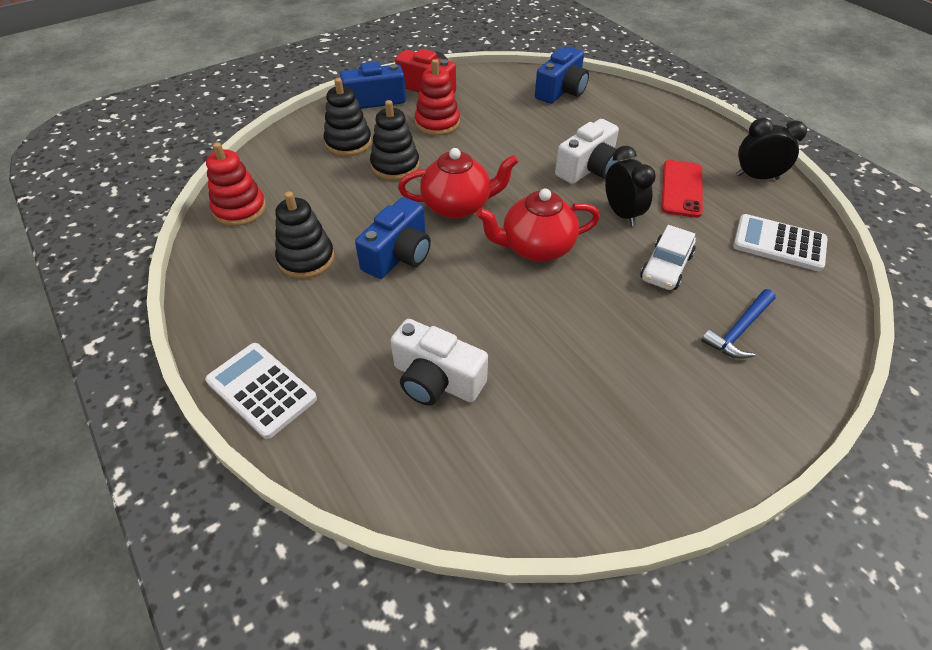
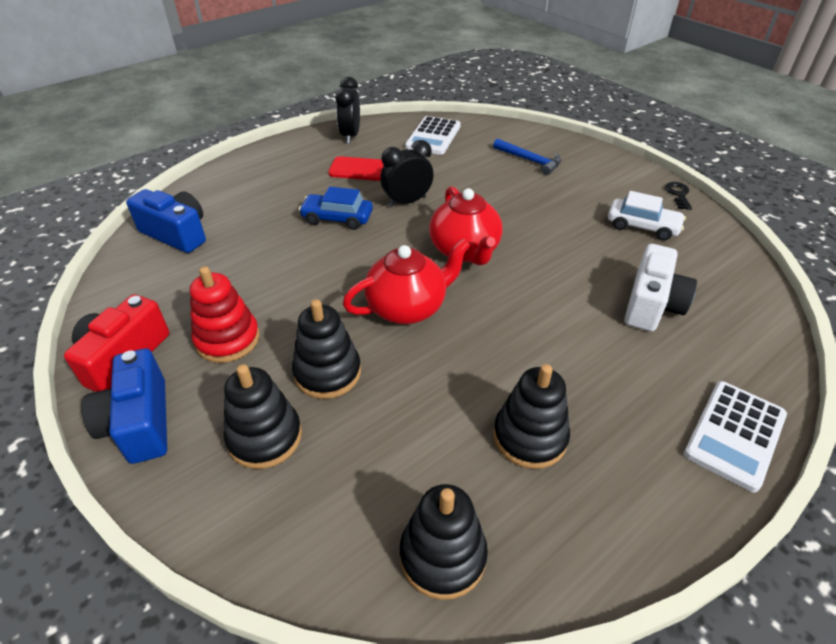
camera: 95 degrees left, 5 degrees down
(240, 209) = (442, 555): red stacking toy -> black stacking toy
(399, 255) = (500, 348): blue camera -> none
(457, 206) = (407, 307): red teapot -> red teapot turned 75 degrees clockwise
(588, 169) = (337, 218): white camera -> blue car
(666, 267) = (473, 184): white car -> white car (642, 226)
(675, 493) = (678, 194): none -> black key

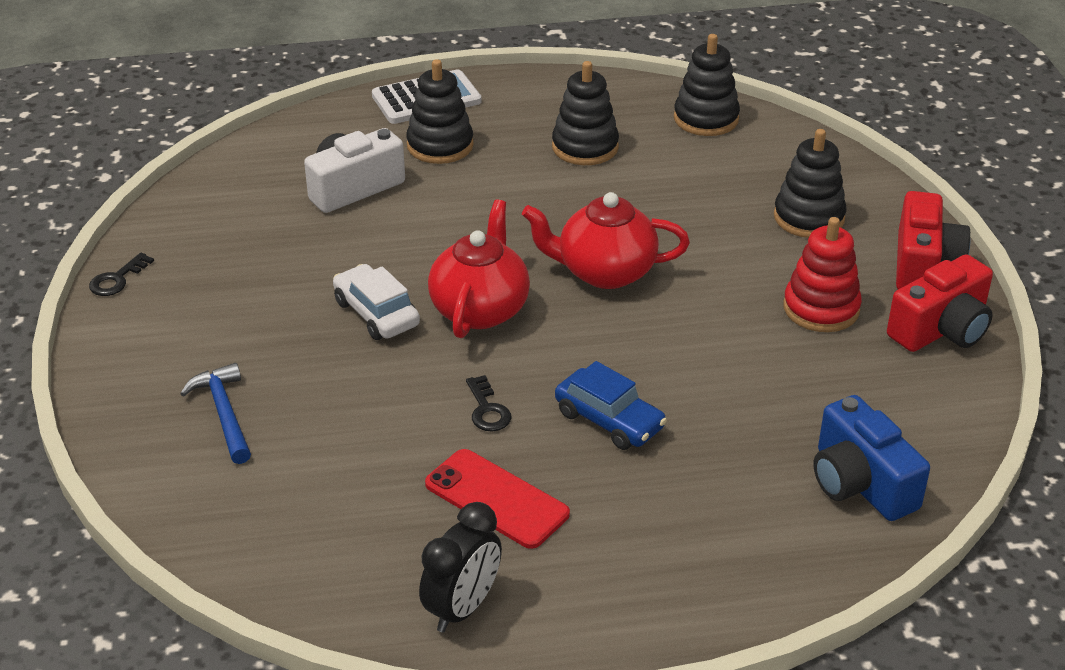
camera: 150 degrees left, 5 degrees down
(140, 422) = (923, 265): blue camera -> red camera
(327, 373) = (728, 244): black stacking toy -> black stacking toy (440, 145)
(407, 202) = (487, 410): black clock -> black key
(433, 136) = (313, 538): white calculator -> none
(642, 226) = (232, 259): white car -> white car (376, 313)

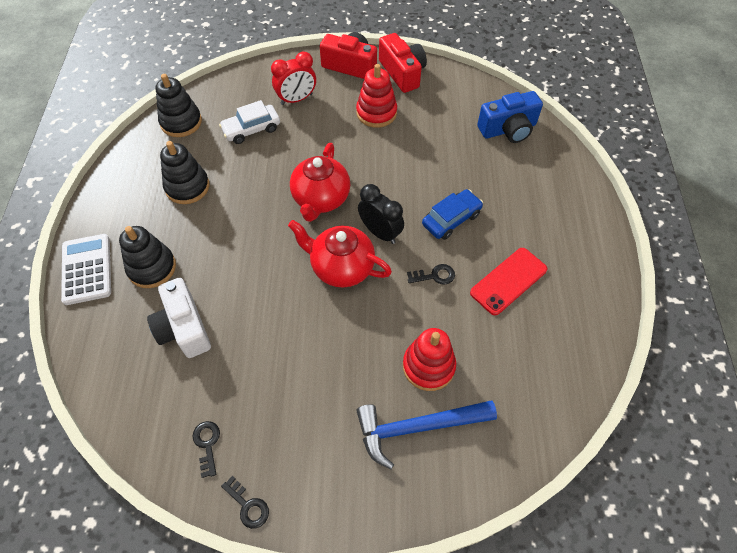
camera: 80 degrees left, 20 degrees up
(194, 235) = (207, 444): none -> black key
(224, 413) = (417, 427): blue hammer -> blue hammer, size x1.51
(322, 416) = (428, 366): none -> red stacking toy
(376, 313) = (332, 326): white car -> white car (251, 129)
(462, 608) = (588, 307): black clock -> black clock (380, 232)
(809, 217) = (296, 99): black stacking toy -> red clock

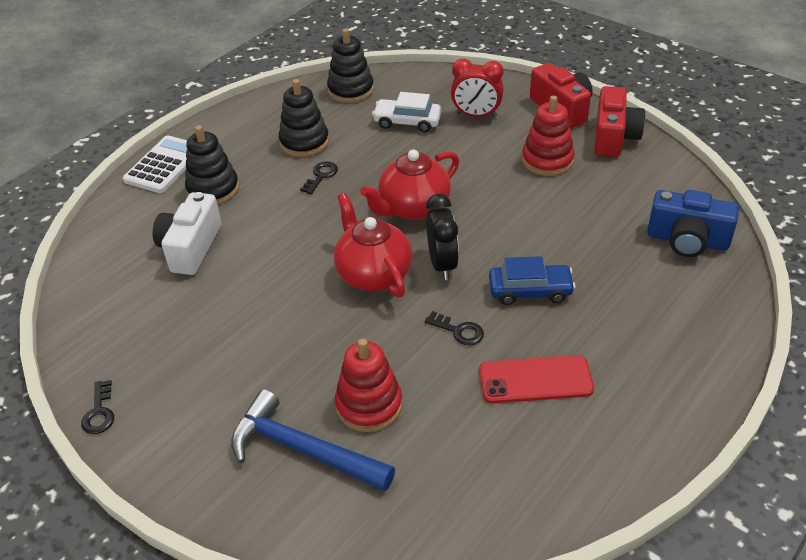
camera: 40 degrees right, 15 degrees down
(207, 444) = (118, 345): black key -> black key (321, 176)

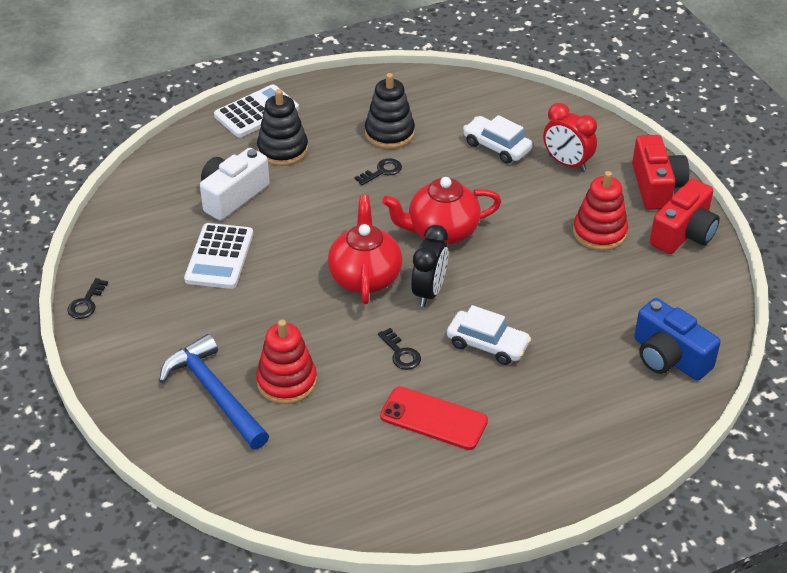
camera: 25 degrees right, 0 degrees up
(216, 309) = (219, 257): none -> white calculator
(350, 90) = (467, 95): black stacking toy -> none
(530, 291) = (487, 344): blue car -> white car

